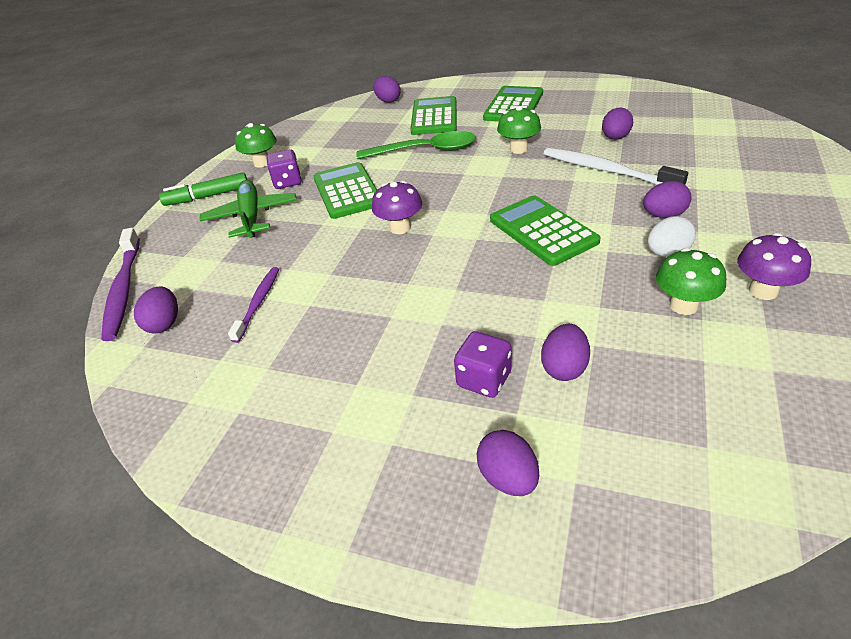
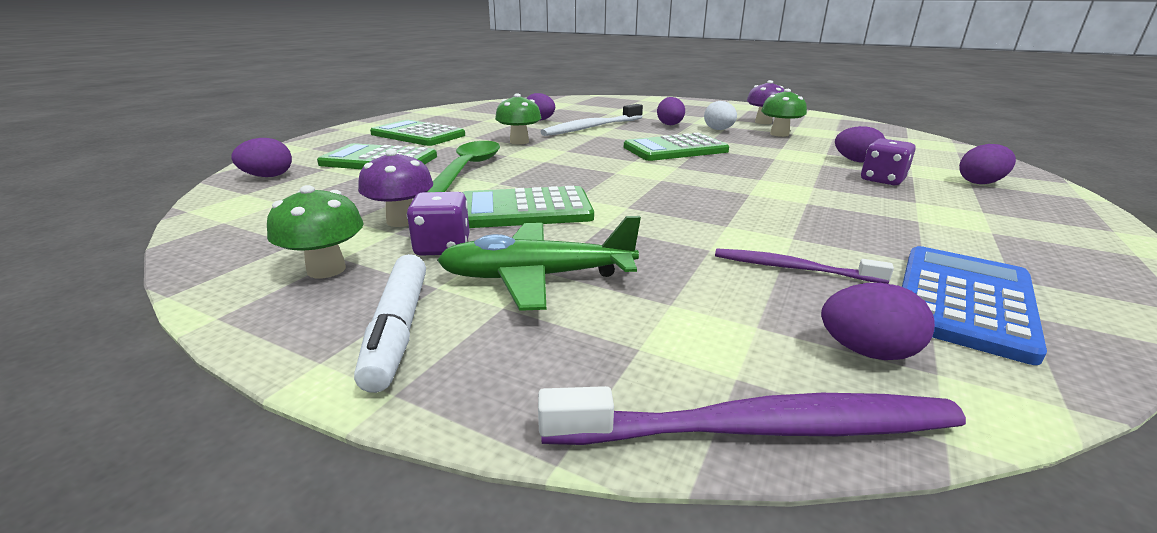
camera: 85 degrees left, 15 degrees down
(208, 196) = (398, 329): green marker -> white marker
(208, 374) = (963, 301): none -> blue calculator
(400, 228) = (640, 190): purple mushroom -> purple mushroom (402, 221)

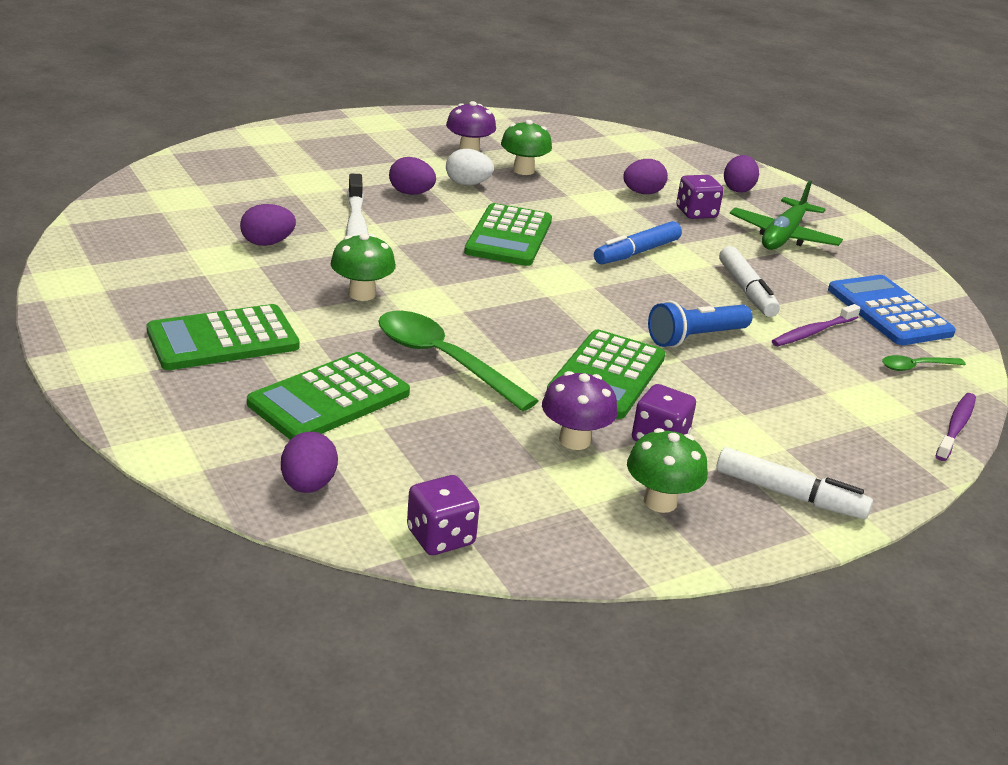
camera: 60 degrees left, 5 degrees up
(219, 214) = (440, 537): none -> purple dice
(537, 277) = (751, 421): green plane -> green plane (783, 236)
(655, 223) = (695, 337): none -> blue flashlight
(752, 178) = (637, 252): none -> blue marker
(760, 429) = (956, 427): purple toothbrush -> purple toothbrush, size x0.61
(797, 223) = (746, 290): none -> white marker
(866, 352) = (916, 367): purple egg -> green spoon

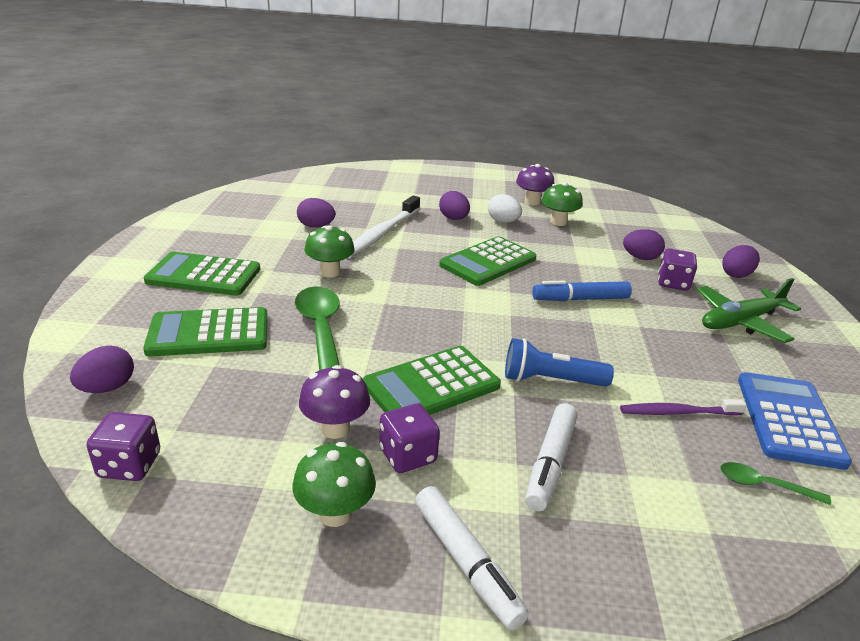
camera: 35 degrees right, 0 degrees up
(746, 290) = (649, 356): white marker -> white marker (550, 463)
(956, 427) = (748, 570): purple toothbrush -> none

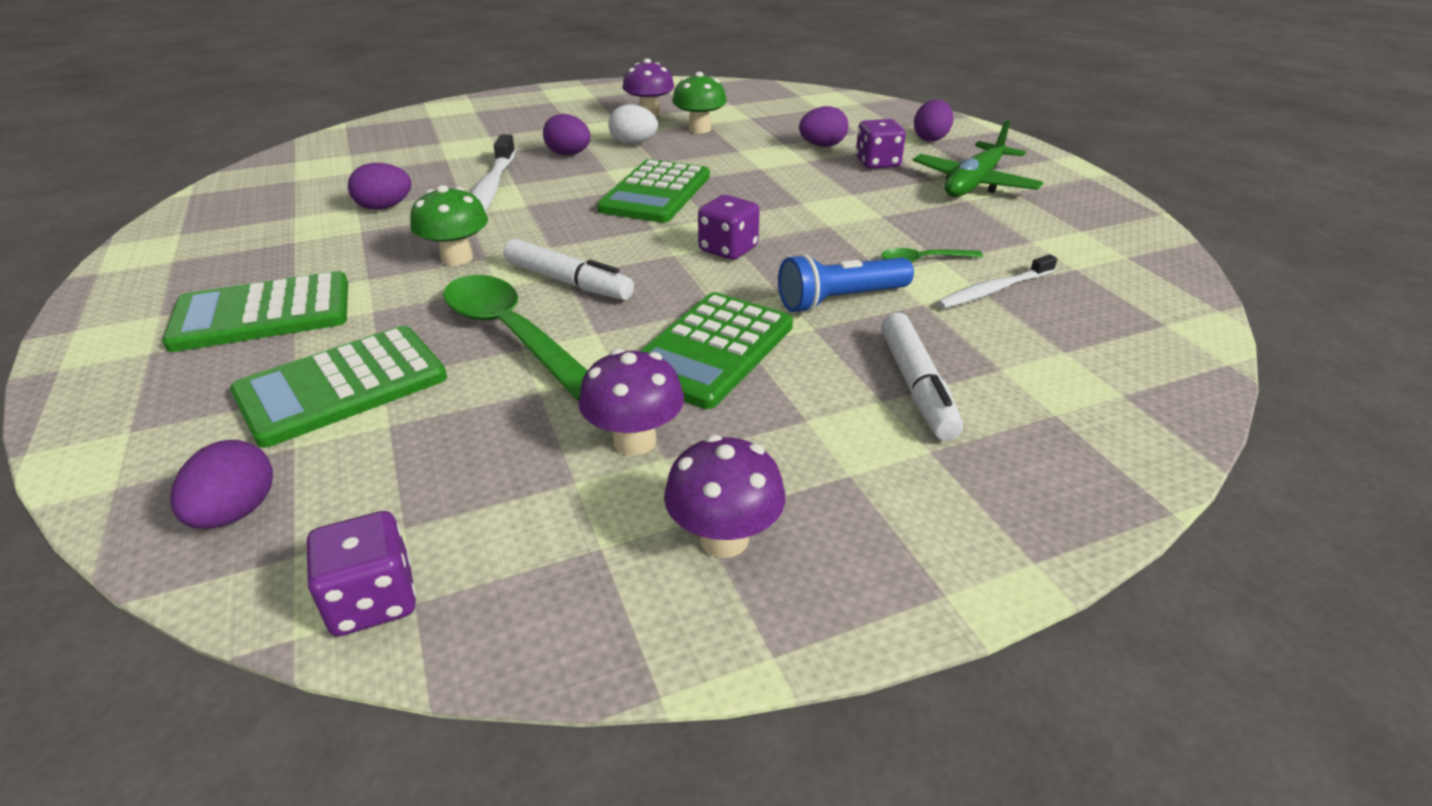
camera: 25 degrees left, 5 degrees up
(335, 513) = (724, 539): green mushroom -> purple mushroom
(408, 455) = (753, 438): purple dice -> purple dice (728, 249)
(466, 562) = (922, 526): white marker -> white marker (568, 282)
(580, 299) = (797, 205): blue marker -> none
(677, 412) = (993, 290): purple toothbrush -> white toothbrush
(764, 485) = (1128, 332): green spoon -> green spoon (923, 260)
(788, 420) = (1095, 263): blue calculator -> none

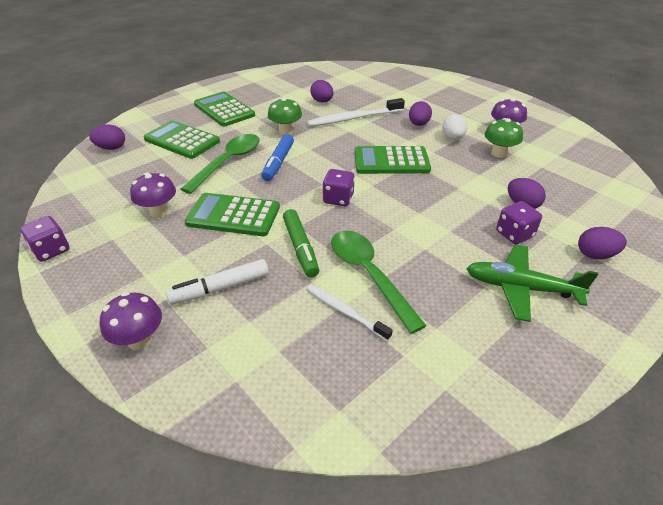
camera: 70 degrees right, 5 degrees up
(373, 601) = (72, 184): purple dice -> purple dice (51, 250)
(568, 282) = (278, 162): white marker -> blue marker
(724, 539) = (100, 247): purple mushroom -> purple mushroom (140, 340)
(840, 300) = (300, 248): blue flashlight -> green marker
(923, 260) = (369, 275): green spoon -> green spoon, size x2.05

